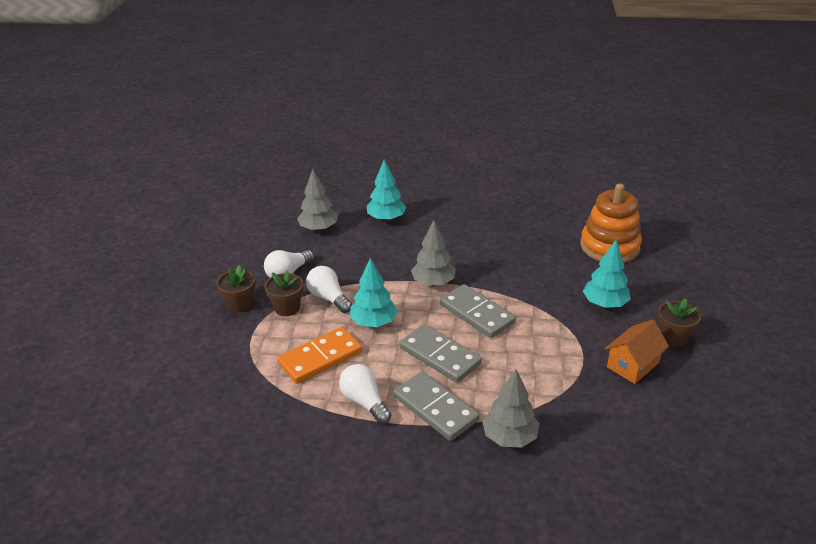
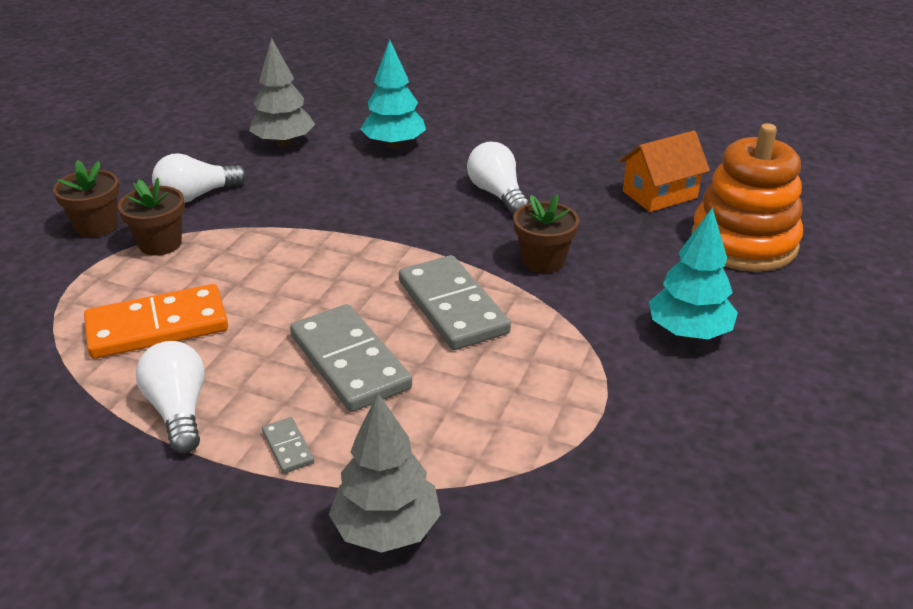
camera: 15 degrees right, 0 degrees up
(329, 298) = (232, 241): white light bulb -> white light bulb (497, 194)
(373, 322) = (276, 289): turquoise tree -> none
(433, 283) = (409, 247): grey tree -> none
(435, 408) = (288, 447): grey domino -> grey domino, size x0.43
(632, 365) = (689, 448): orange house -> orange house (659, 194)
(673, 337) = (793, 415): brown flower pot -> brown flower pot (543, 261)

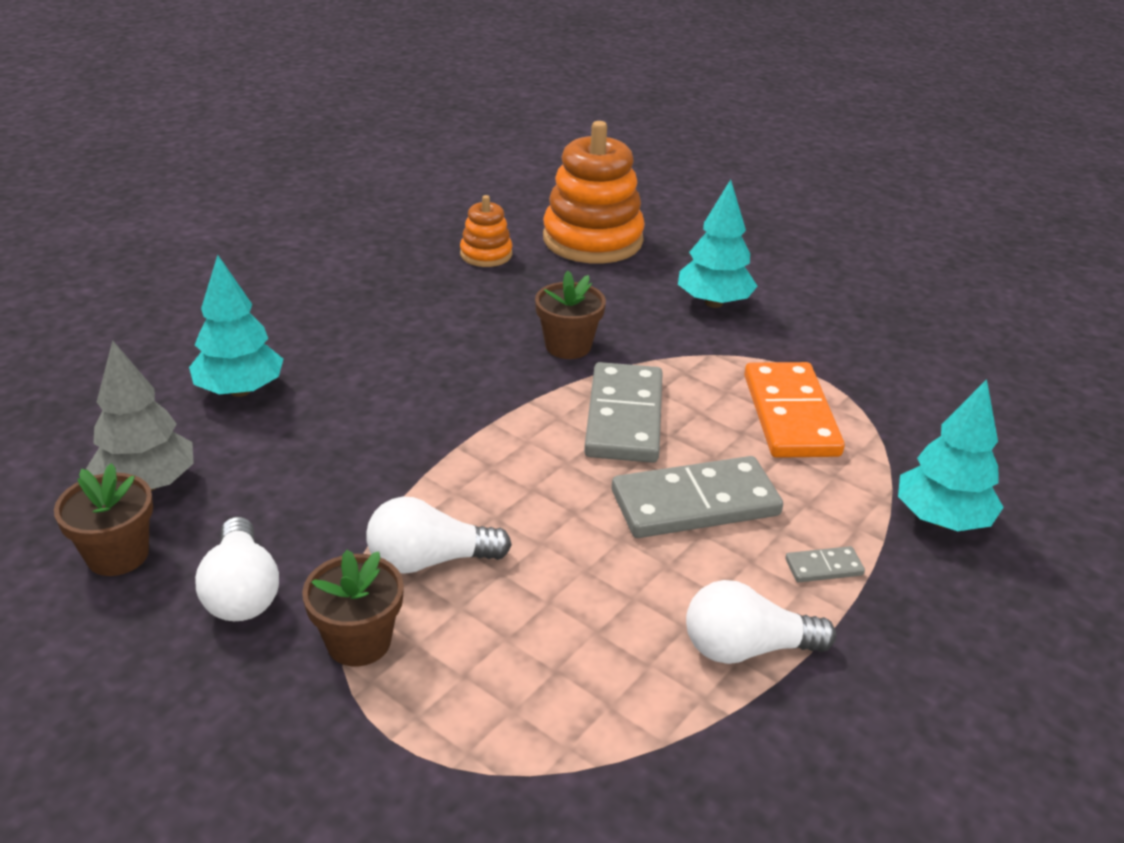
camera: 75 degrees left, 0 degrees up
(97, 226) = (258, 716): brown flower pot -> brown flower pot (118, 555)
(157, 326) = (569, 657): orange domino -> orange domino (790, 415)
(386, 529) = (941, 520): grey tree -> turquoise tree
(453, 307) = (624, 417): grey domino -> grey domino turned 75 degrees counterclockwise
(497, 194) = (419, 343): white light bulb -> white light bulb (430, 560)
(659, 194) = (486, 254): orange house -> orange stacking toy

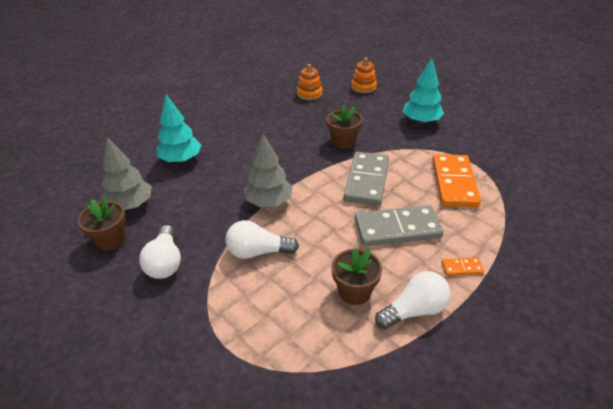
camera: 10 degrees right, 5 degrees up
(359, 641) = (217, 293): brown flower pot -> brown flower pot (354, 292)
(436, 465) = (269, 202): none -> grey tree
(592, 240) = (363, 87): orange stacking toy -> orange stacking toy, size x0.51
(746, 648) = (414, 310): white light bulb -> white light bulb turned 150 degrees clockwise
(823, 567) = (462, 268): grey domino -> orange domino
(941, 520) = (530, 245): turquoise tree -> none

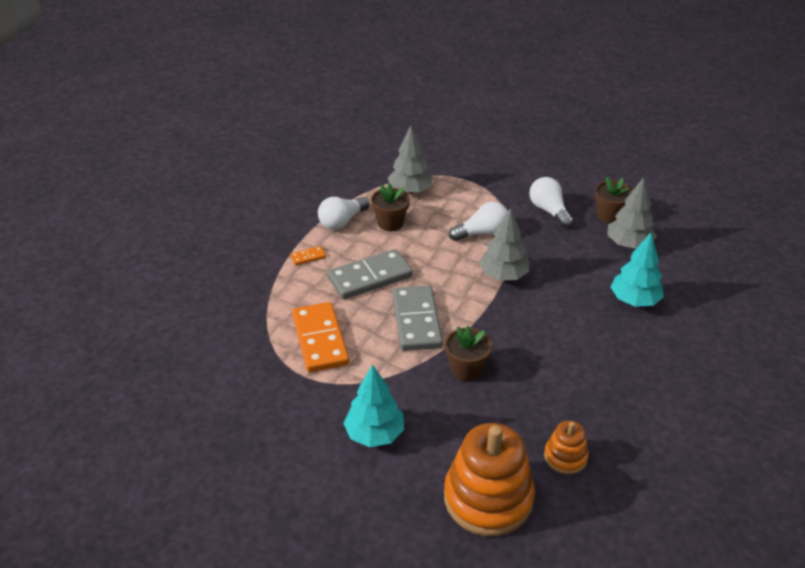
camera: 160 degrees right, 0 degrees up
(308, 342) = (410, 191): none -> grey tree
(363, 87) = (488, 498): orange stacking toy -> orange stacking toy, size x1.98

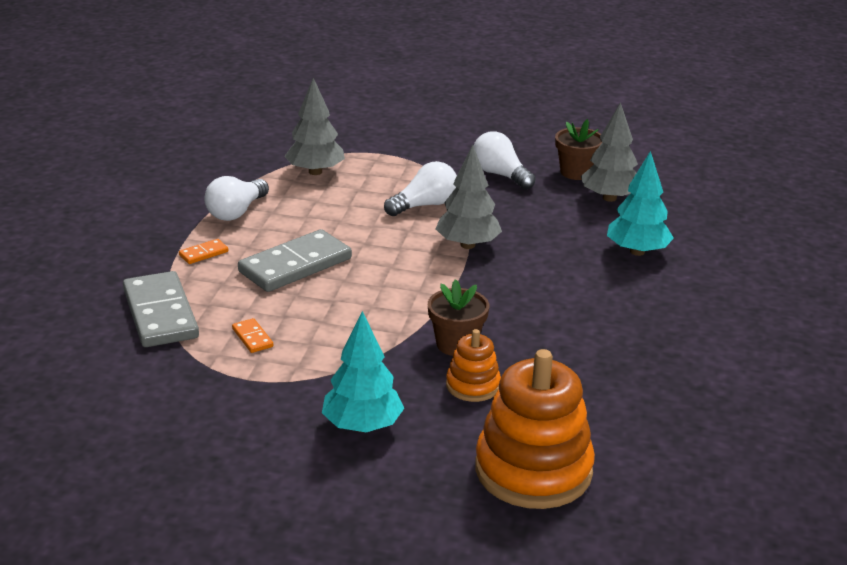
camera: 15 degrees left, 10 degrees down
(320, 340) = (252, 338): orange domino -> orange domino, size x0.43
(390, 223) = (301, 207): brown flower pot -> none
(416, 320) = (374, 303): grey domino -> grey domino (160, 314)
(565, 457) = (613, 415): orange stacking toy -> orange stacking toy (473, 385)

